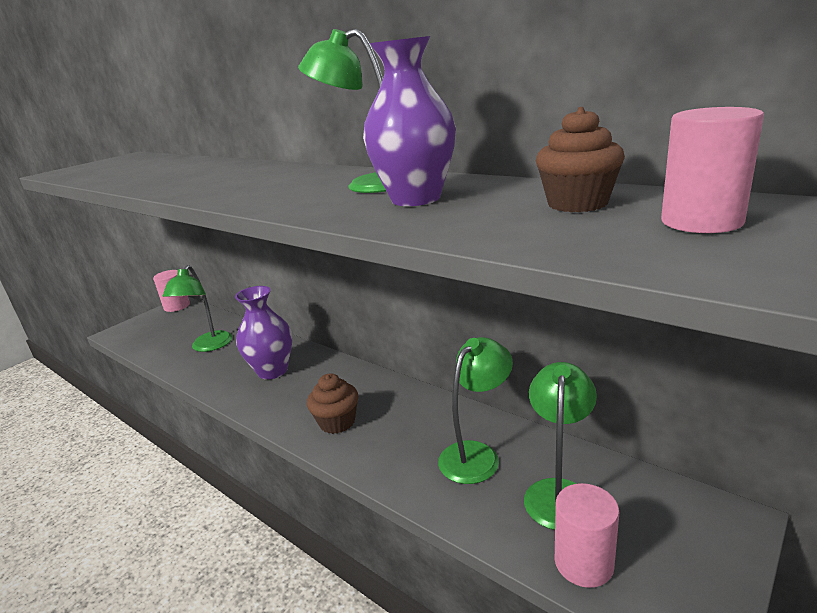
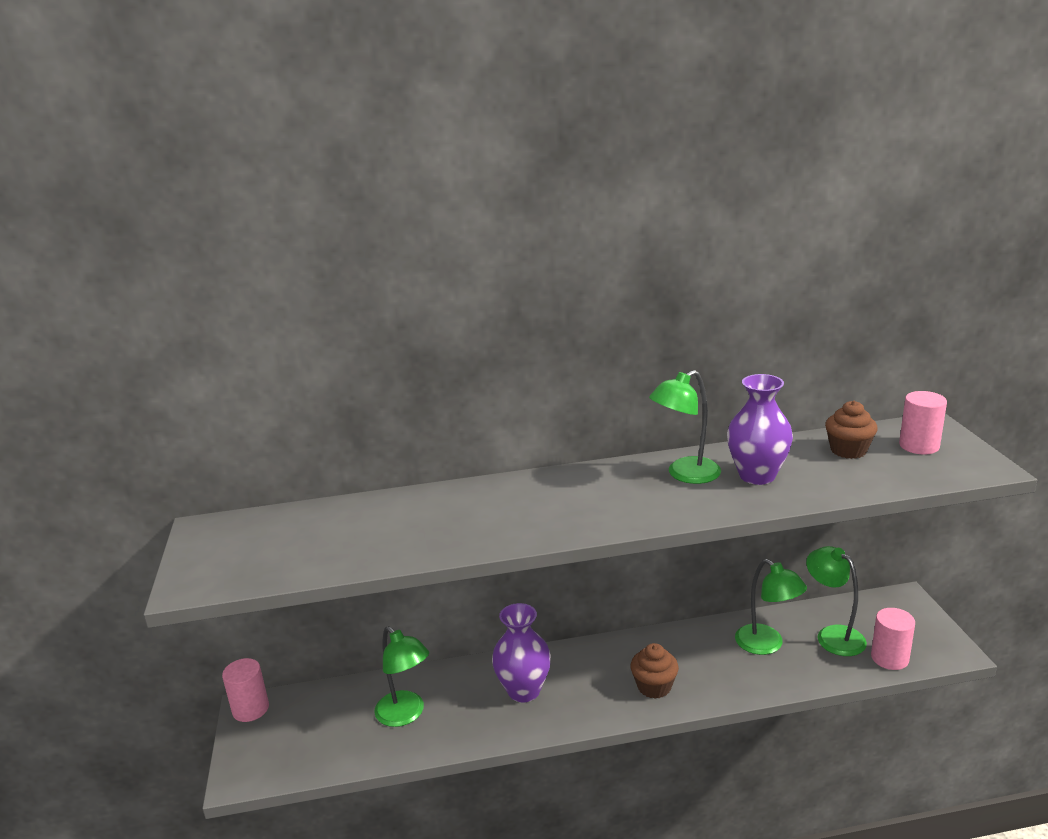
camera: 50 degrees left, 0 degrees up
(476, 454) = (767, 645): green lamp -> green lamp turned 150 degrees clockwise

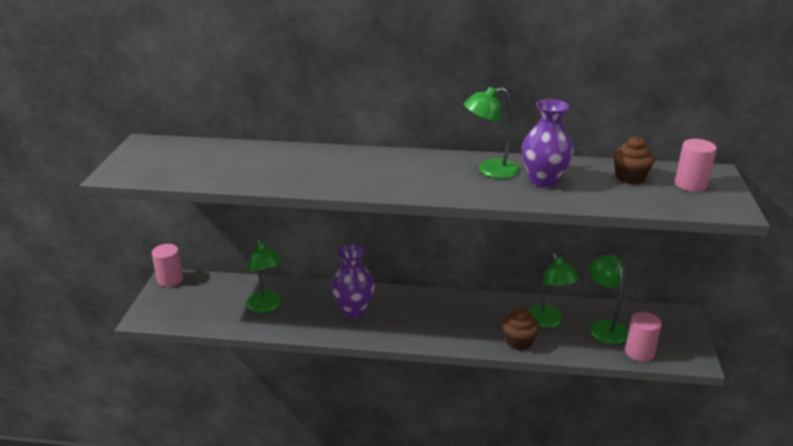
camera: 15 degrees right, 5 degrees up
(654, 687) = (447, 329): brown cupcake -> brown cupcake (519, 342)

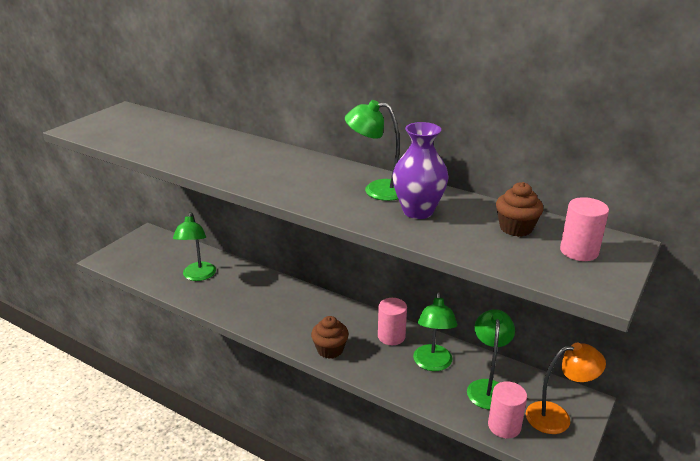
camera: 25 degrees right, 0 degrees up
(170, 280) = (147, 234): pink cylinder -> pink cylinder (391, 336)
(353, 310) = (263, 300): purple vase -> none
(519, 342) = (387, 374): brown cupcake -> brown cupcake (330, 350)
(670, 333) = (557, 417): none -> orange lamp

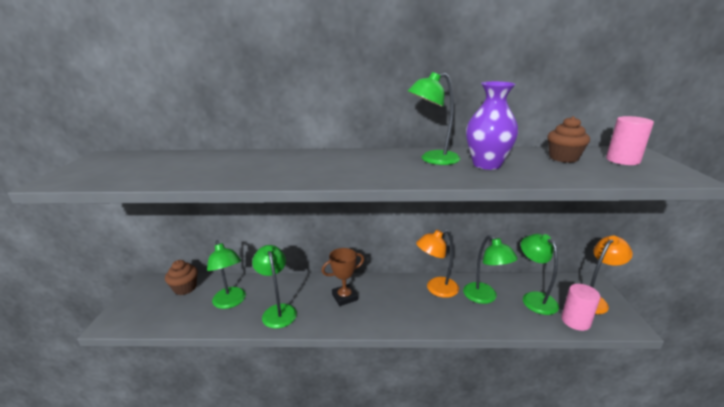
camera: 30 degrees left, 5 degrees down
(228, 298) = (278, 311): none -> green lamp
(295, 309) = (344, 297): none -> brown trophy
(330, 350) = (404, 318): brown cupcake -> brown cupcake (185, 288)
(391, 336) = (436, 289): pink cylinder -> orange lamp

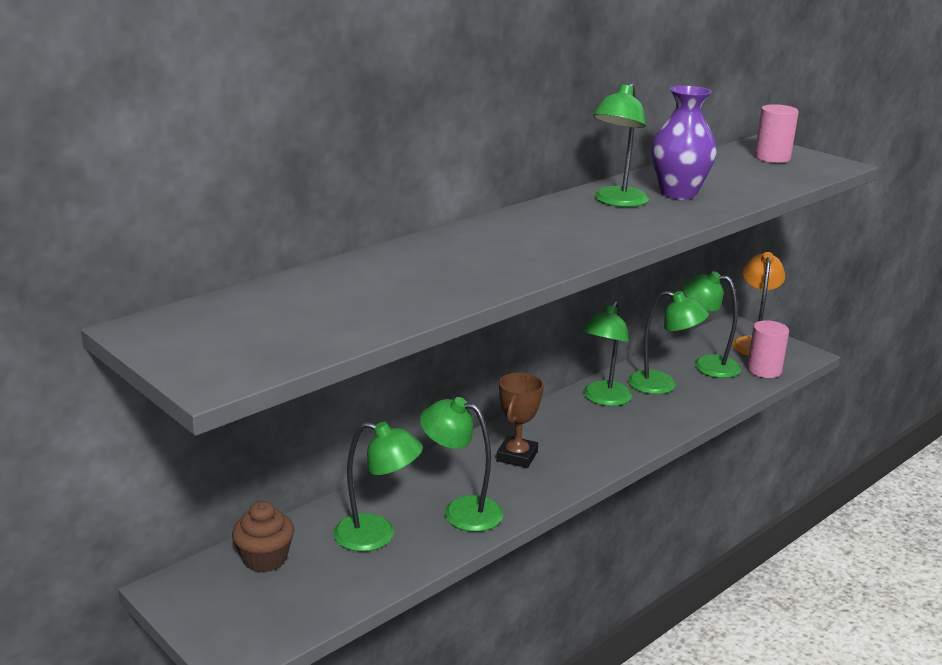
camera: 45 degrees left, 0 degrees up
(436, 289) = (603, 399): orange lamp -> green lamp
(563, 158) = (725, 167): brown cupcake -> none

